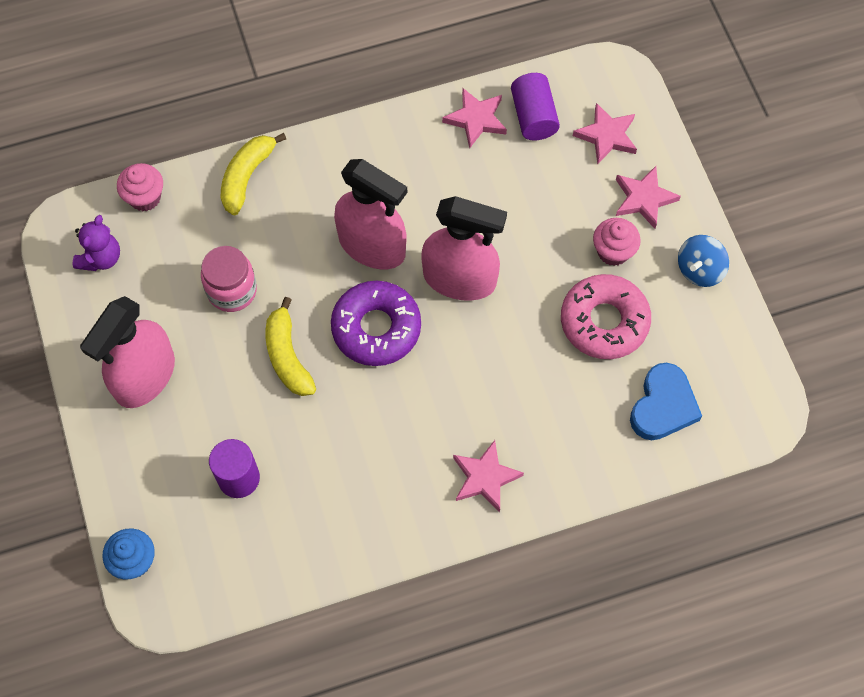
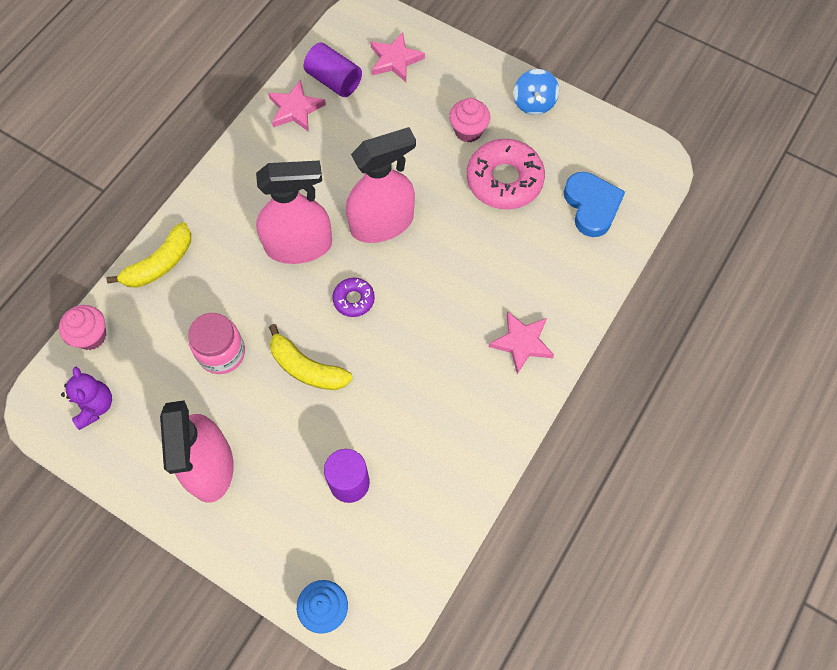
camera: 40 degrees left, 0 degrees up
(247, 176) = (160, 264): yellow banana -> yellow banana turned 120 degrees counterclockwise
(376, 328) = (354, 299): purple donut -> purple donut, size x0.51
(644, 199) = (457, 83): pink star -> none

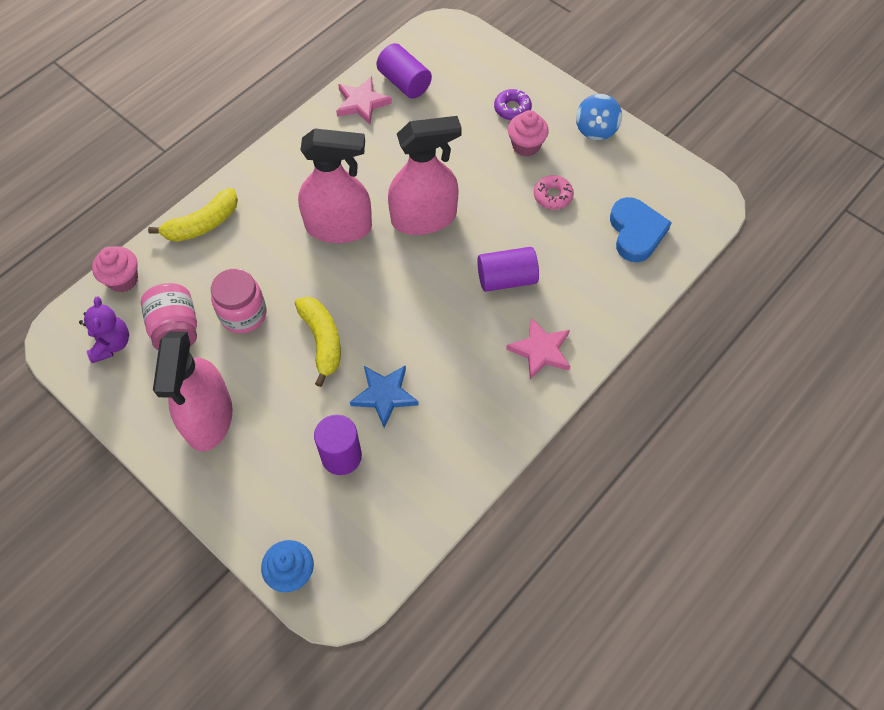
camera: 10 degrees right, 5 degrees down
(157, 379) = (176, 329): none -> pink jar
(306, 368) = (322, 341): yellow banana -> yellow banana turned 150 degrees counterclockwise
(354, 299) = (381, 285): purple donut -> purple donut (512, 109)
(379, 413) = (384, 395): none -> blue star
(395, 60) = (467, 72): pink star -> none
(475, 274) = (506, 279): none -> purple cylinder
(504, 180) = (552, 196): pink donut -> pink donut, size x0.51

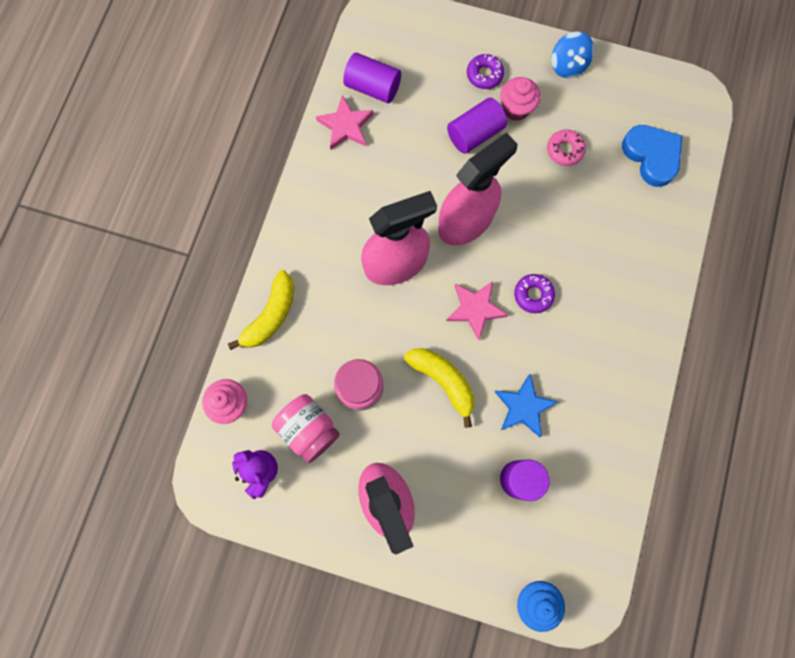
camera: 25 degrees left, 15 degrees up
(451, 303) = (533, 295): none -> purple donut
(506, 279) = (567, 249): purple cylinder -> purple cylinder (475, 134)
(540, 350) = (629, 305): pink star -> pink star (475, 309)

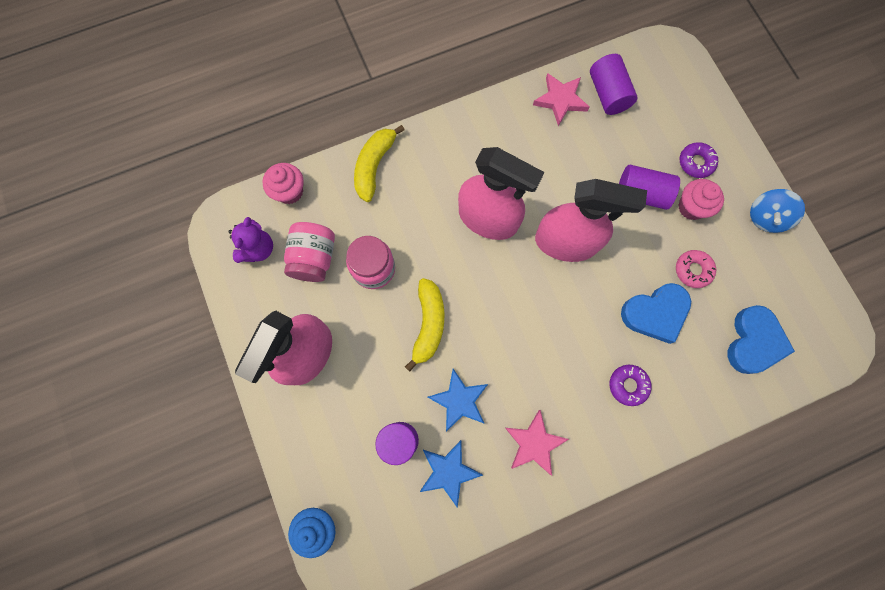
camera: 50 degrees right, 0 degrees up
(271, 315) = (374, 166): yellow banana -> yellow banana turned 120 degrees clockwise
(475, 309) = (504, 304): pink star -> pink star (534, 443)
(533, 295) = (553, 338): purple donut -> purple donut (628, 385)
(572, 460) = (448, 471): none -> blue star
(575, 205) = (655, 313): none -> blue heart

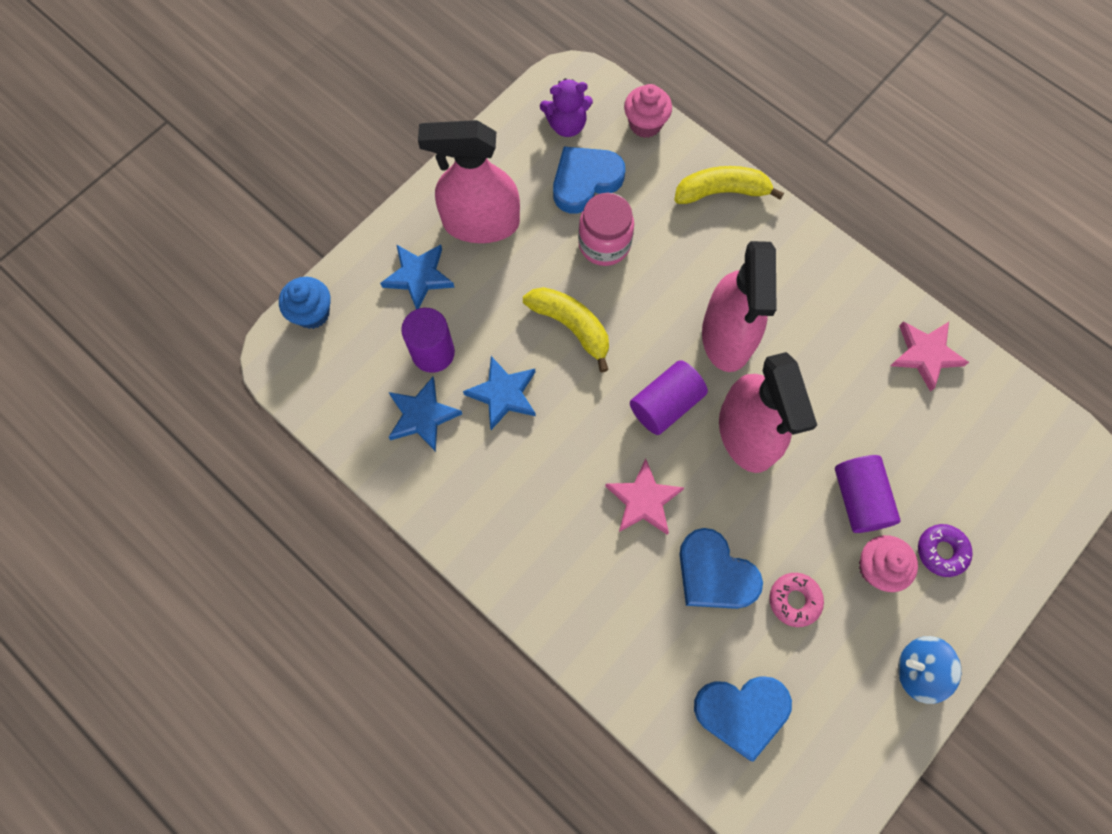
camera: 65 degrees right, 5 degrees down
(314, 258) = (585, 181): pink jar -> blue heart
(329, 424) = (419, 276): none -> blue star
(428, 324) = (571, 326): yellow banana -> yellow banana turned 120 degrees counterclockwise
(534, 443) = (493, 494): pink star -> pink star (643, 500)
(608, 94) = (969, 407): purple cylinder -> purple cylinder (665, 404)
(628, 385) = (610, 574): purple donut -> none

